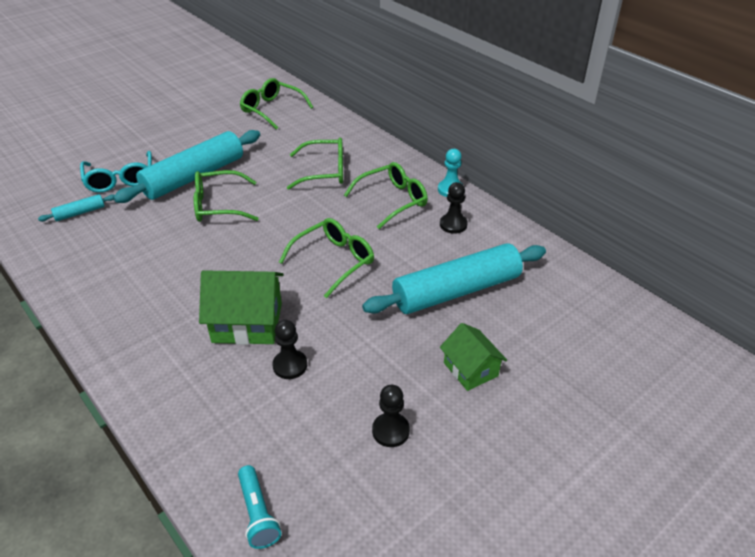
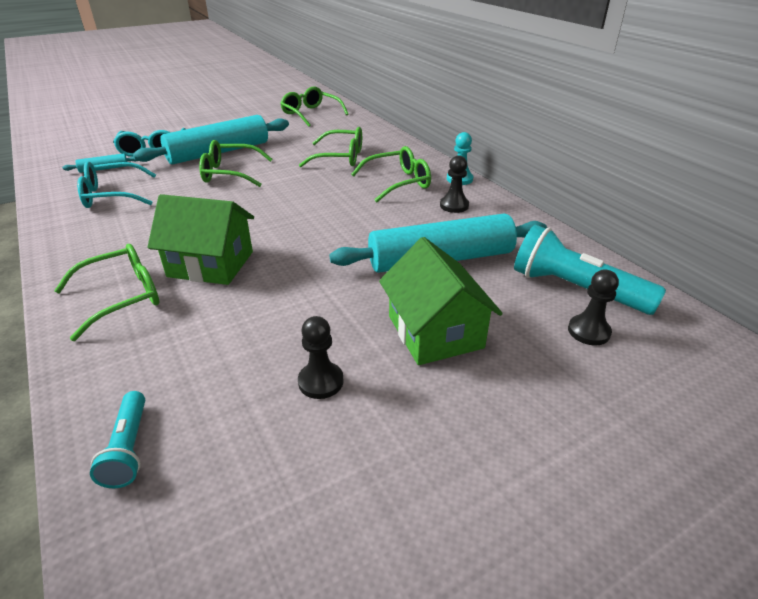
camera: 10 degrees right, 5 degrees down
(107, 248) = (112, 195): none -> turquoise glasses
(290, 365) = (236, 305): black pawn -> black pawn (588, 331)
(334, 261) = (321, 223): green glasses -> green glasses (122, 297)
(470, 369) = (435, 332): green house -> green house, size x1.58
(577, 309) = (575, 289): none -> turquoise flashlight

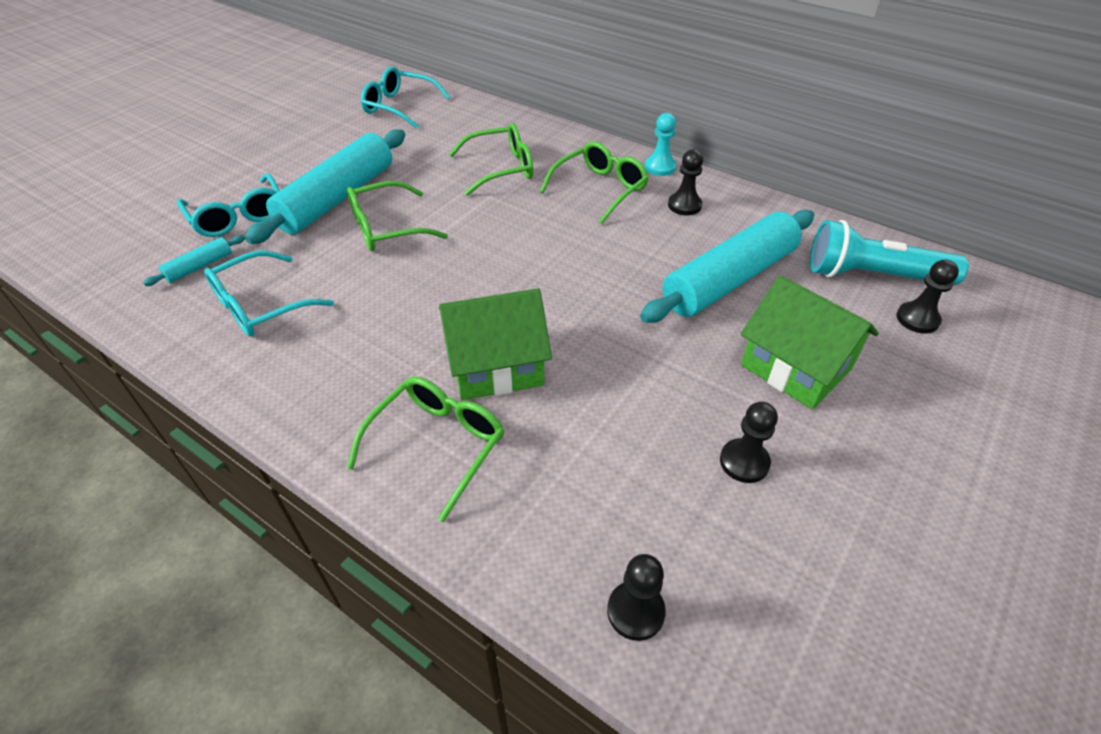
camera: 25 degrees left, 10 degrees up
(128, 448) = (635, 611): turquoise flashlight -> black pawn
(310, 114) = (399, 106): green glasses -> turquoise glasses

